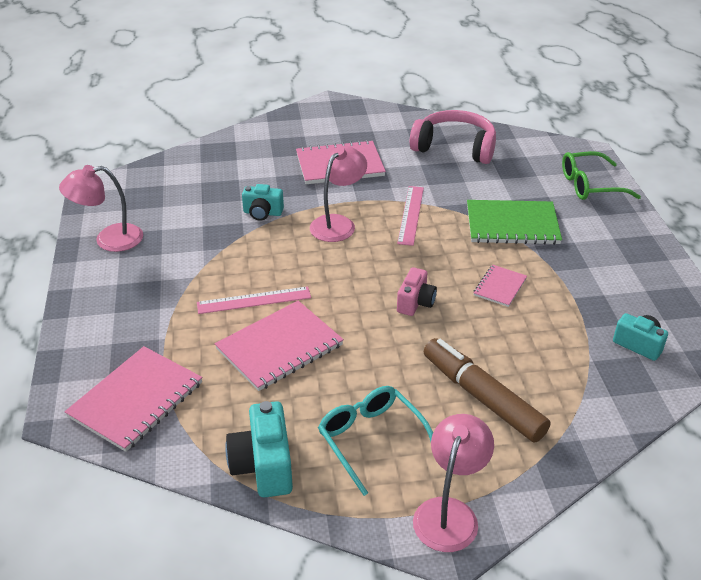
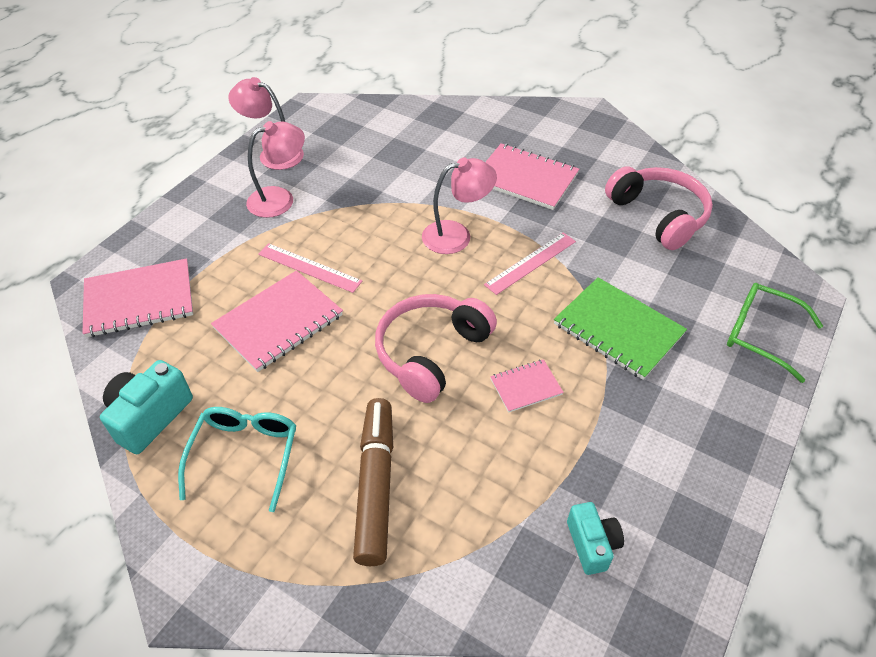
camera: 40 degrees right, 10 degrees up
(262, 213) = (407, 191): turquoise camera -> none
(279, 347) = (278, 322): pink notebook -> pink notebook turned 45 degrees counterclockwise
(415, 302) = (431, 352): pink camera -> pink headphones
(449, 513) = (221, 570): pink lamp -> pink lamp (280, 199)

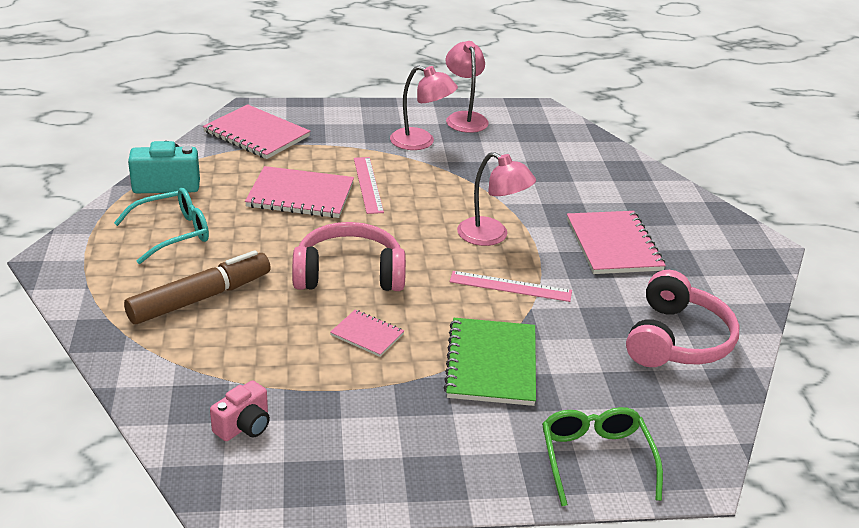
camera: 50 degrees right, 15 degrees down
(592, 544) = (244, 426): turquoise camera -> pink camera

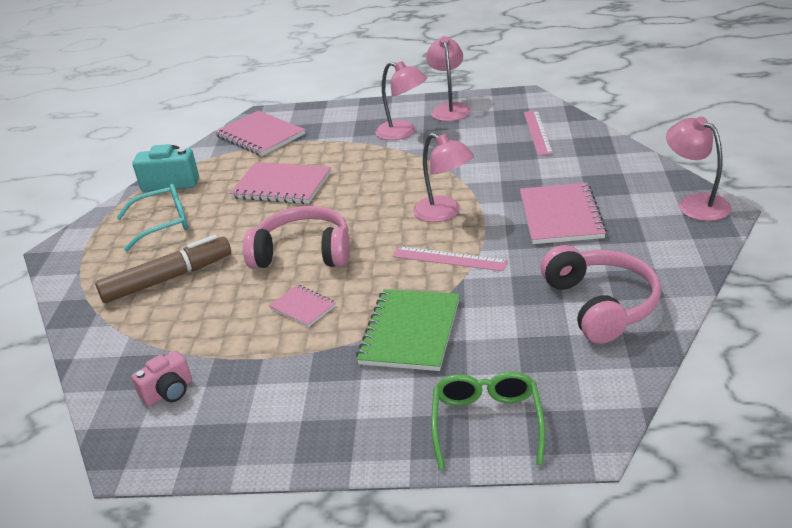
camera: 15 degrees right, 0 degrees up
(368, 184) = (344, 173): pink ruler -> pink ruler (537, 132)
(677, 340) = (601, 305): pink headphones -> pink headphones turned 45 degrees counterclockwise
(742, 238) = (695, 203): none -> pink lamp

